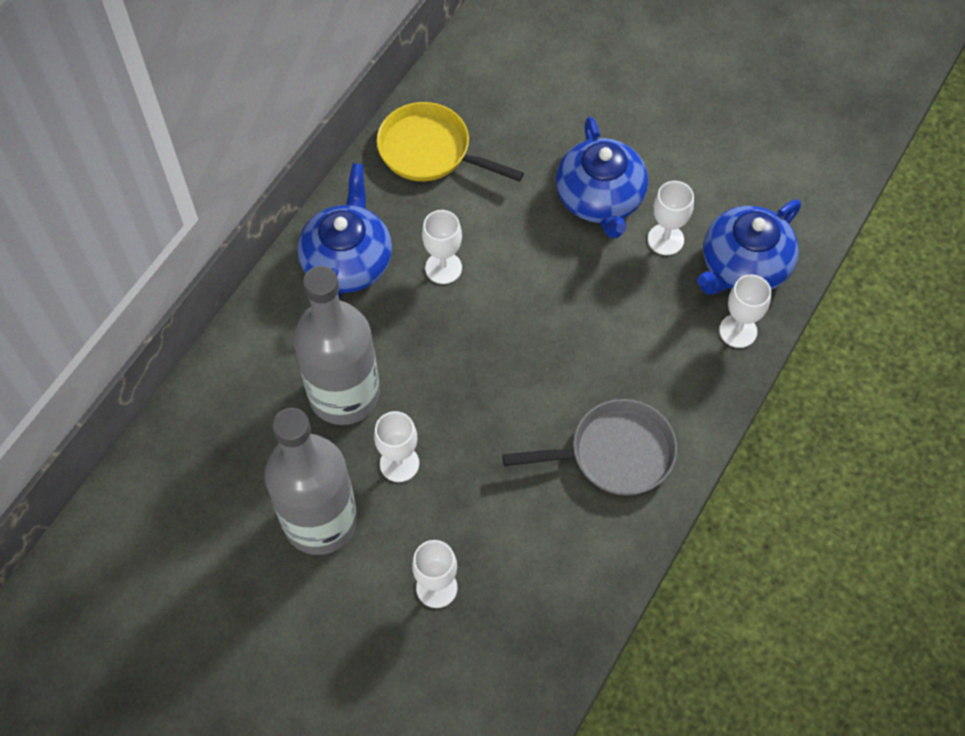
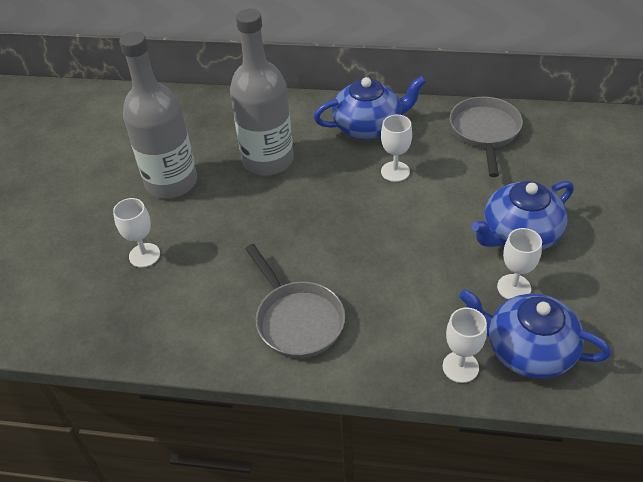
camera: 70 degrees right, 15 degrees down
(399, 463) = (230, 204): white goblet -> none
(430, 151) = (485, 132): yellow pan -> grey pan

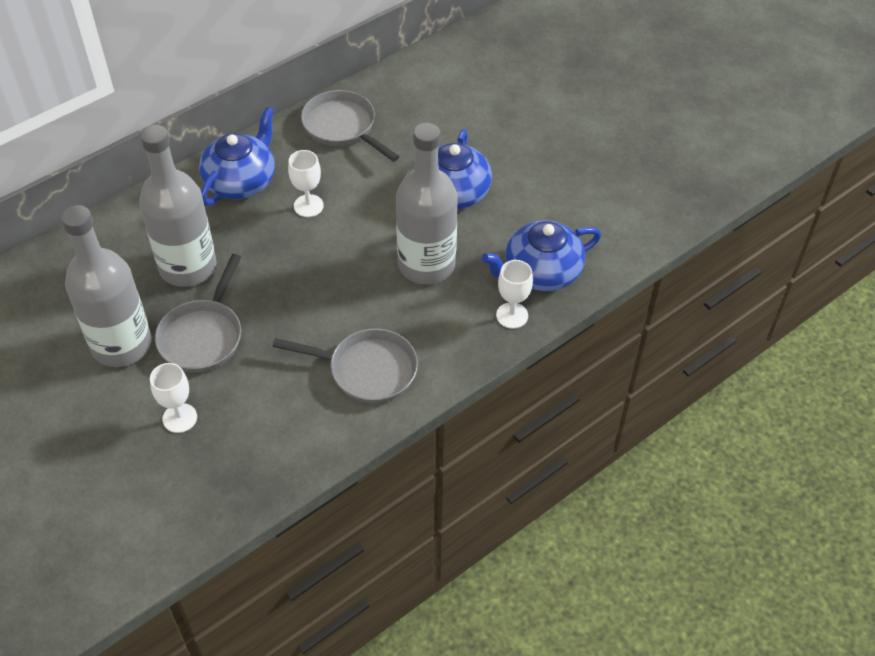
camera: 50 degrees left, 5 degrees up
(222, 212) = (203, 336): none -> grey pan
(434, 274) = (426, 265): none -> grey bottle
(514, 287) = (489, 236): white goblet -> none

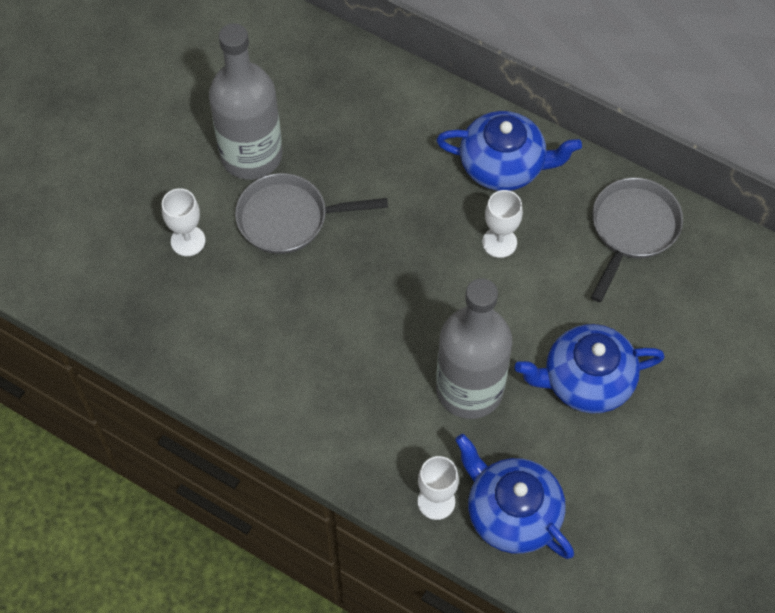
camera: 70 degrees right, 10 degrees up
(188, 267) = (368, 168): grey bottle -> none
(367, 370) = (306, 383): grey pan -> none

